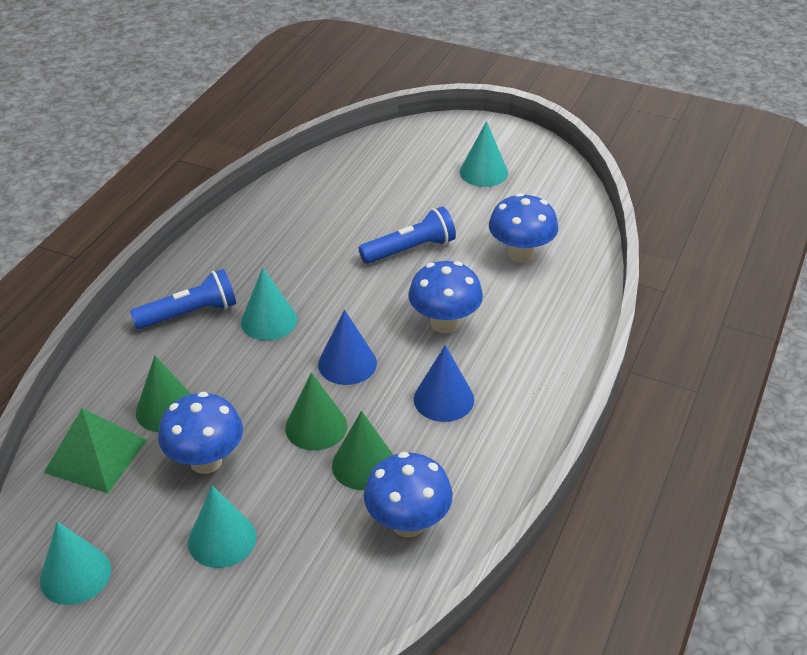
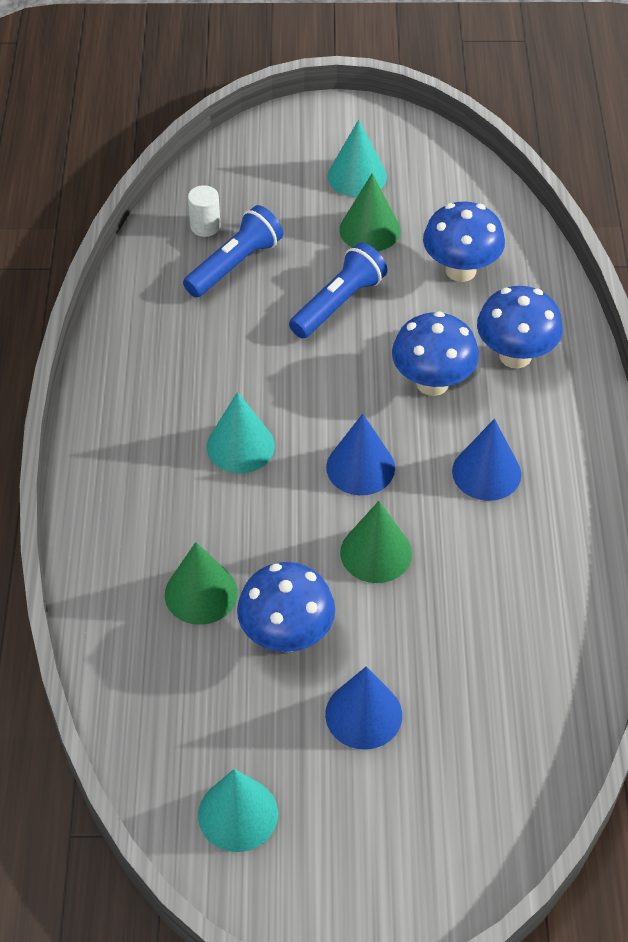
camera: 25 degrees left, 10 degrees up
(95, 456) = (161, 676): green pyramid -> none
(189, 314) = (144, 468): blue flashlight -> blue flashlight (235, 264)
(222, 539) = (363, 714): turquoise cone -> blue cone
(349, 174) = (205, 226): none -> white cylinder
(364, 465) = (453, 577): green cone -> green cone (369, 230)
(408, 523) = (537, 623): blue mushroom -> blue mushroom (515, 356)

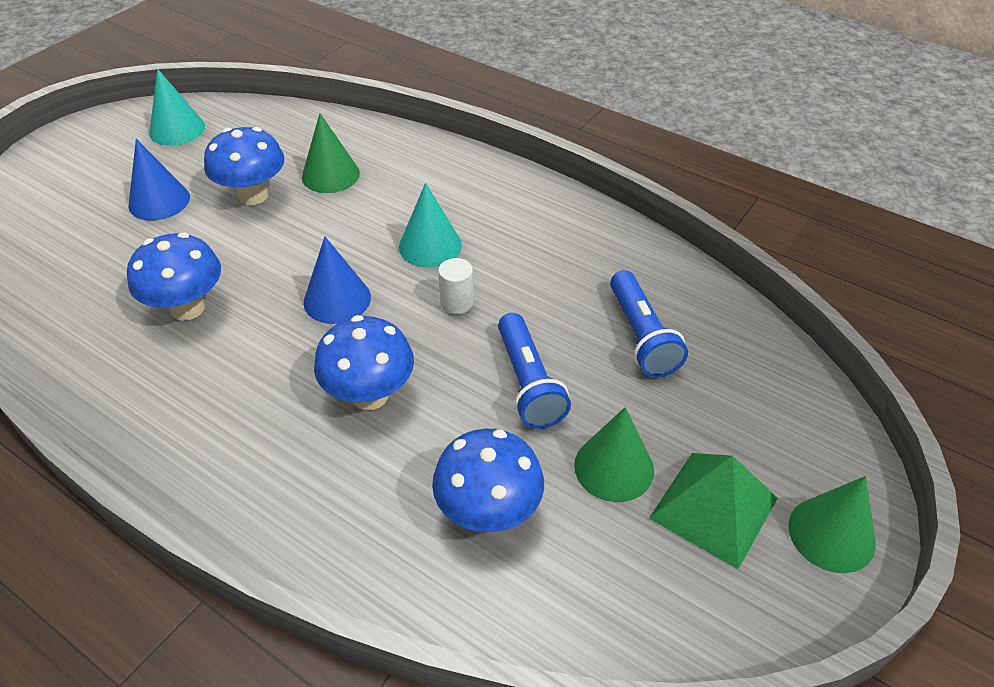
camera: 125 degrees right, 5 degrees down
(205, 226) = (712, 340): white cylinder -> white cylinder (457, 303)
(357, 176) = (713, 507): turquoise cone -> green pyramid
(376, 553) = (257, 267): green cone -> green cone (831, 534)
(486, 472) = (242, 373): blue cone -> none
(515, 356) = (335, 482): blue mushroom -> blue mushroom (187, 308)

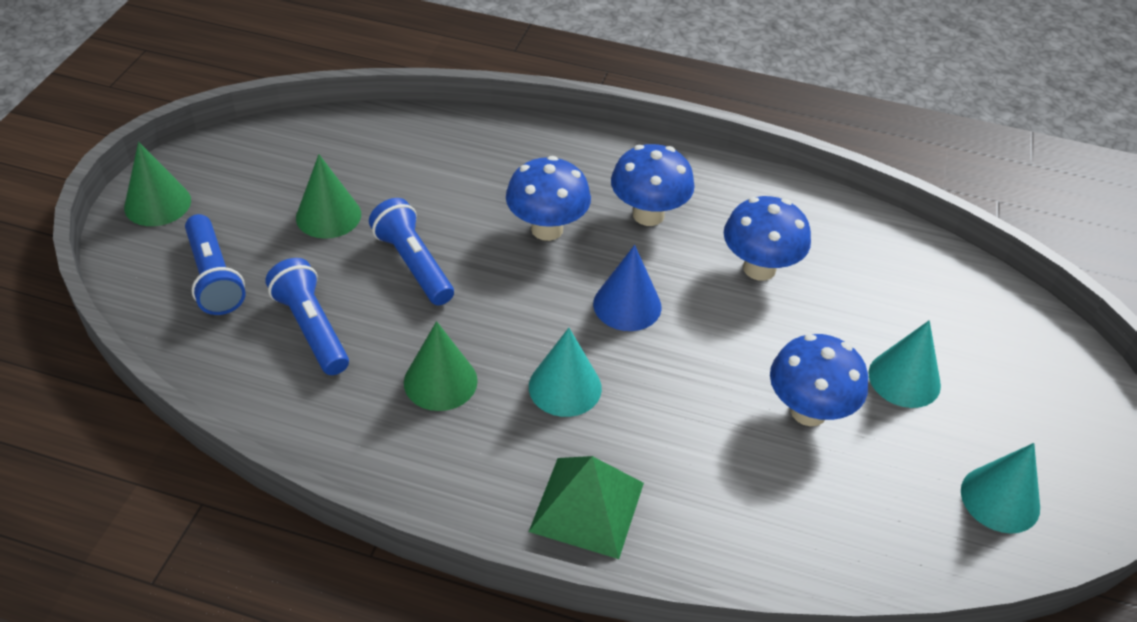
camera: 160 degrees right, 0 degrees up
(159, 201) = (904, 379): blue cone -> turquoise cone
(330, 175) = (741, 466): green cone -> green cone (440, 381)
(457, 303) = (507, 326): white cylinder -> none
(488, 513) = (419, 172): blue mushroom -> blue mushroom (648, 215)
(713, 507) = (248, 204): green pyramid -> green pyramid (587, 507)
(744, 411) = (214, 277): none -> blue flashlight

